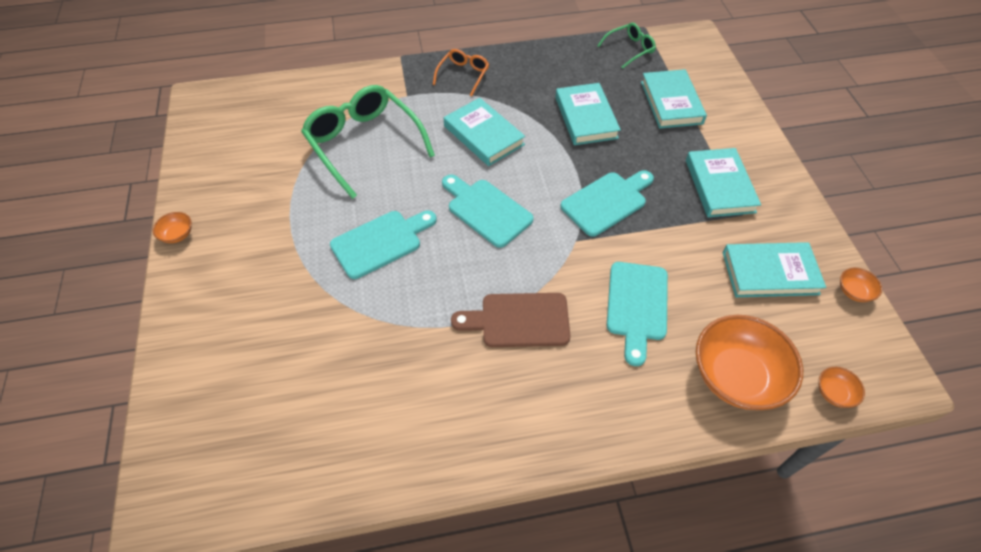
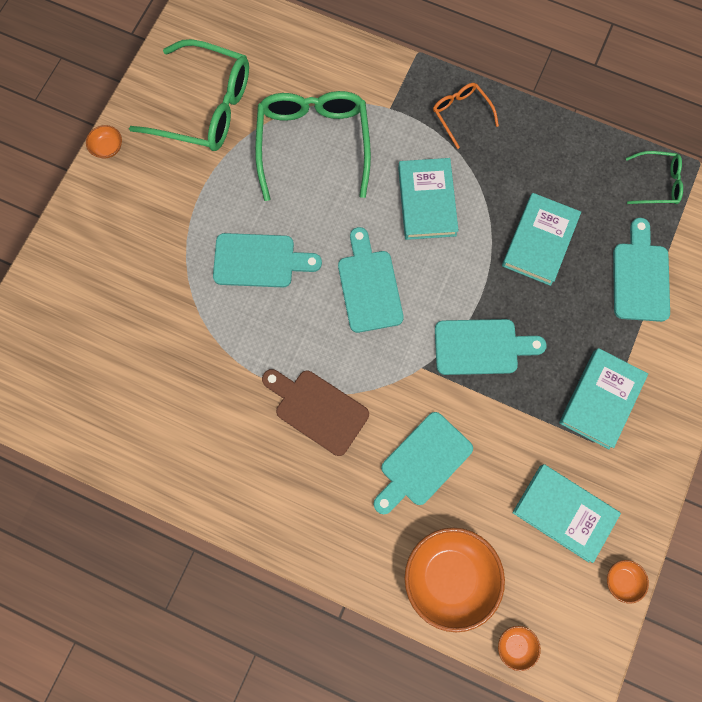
camera: 35 degrees right, 20 degrees up
(251, 164) = (205, 107): none -> green glasses
(463, 75) = (461, 114): orange glasses -> orange glasses turned 90 degrees counterclockwise
(671, 102) = (640, 277): turquoise book -> turquoise cutting board

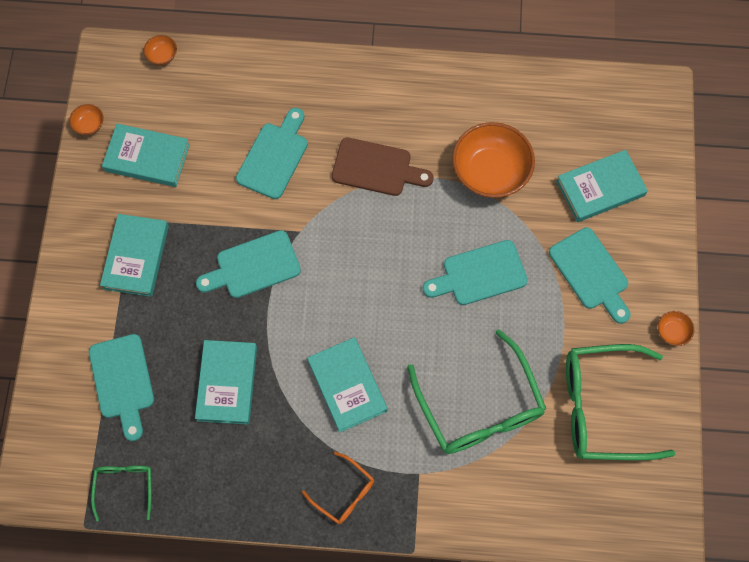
camera: 160 degrees right, 5 degrees down
(99, 305) = (600, 188): none -> turquoise book
(369, 286) = (372, 286): turquoise cutting board -> turquoise cutting board (591, 273)
(449, 577) = (226, 84): orange bowl -> orange bowl (490, 172)
(657, 183) = (124, 486): green glasses -> green glasses turned 105 degrees clockwise

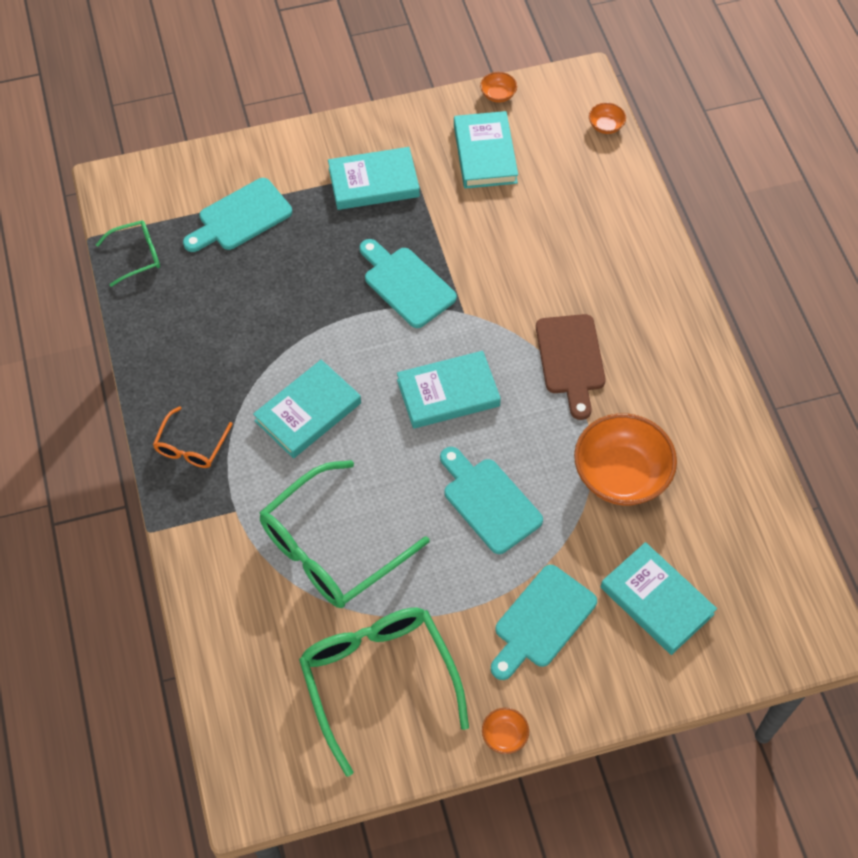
camera: 70 degrees right, 10 degrees down
(227, 383) = (271, 304): turquoise book -> turquoise book (448, 393)
(274, 157) = (538, 261): turquoise cutting board -> none

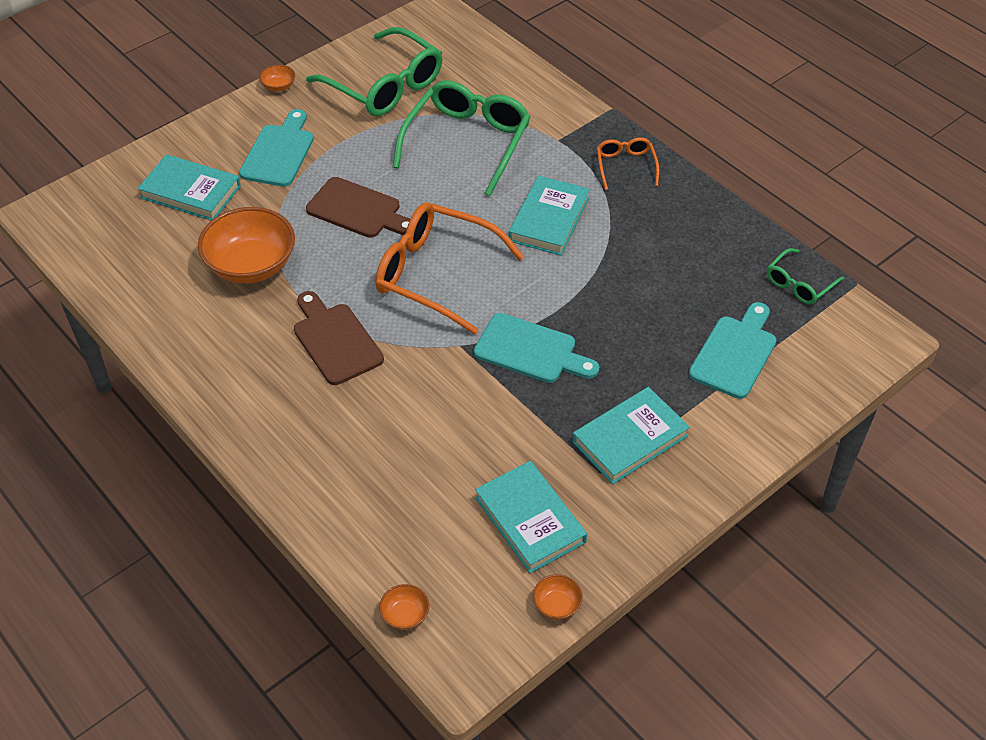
camera: 155 degrees right, 10 degrees down
(448, 393) = (436, 274): turquoise book -> orange glasses
(489, 501) = (358, 210): turquoise cutting board -> brown cutting board

